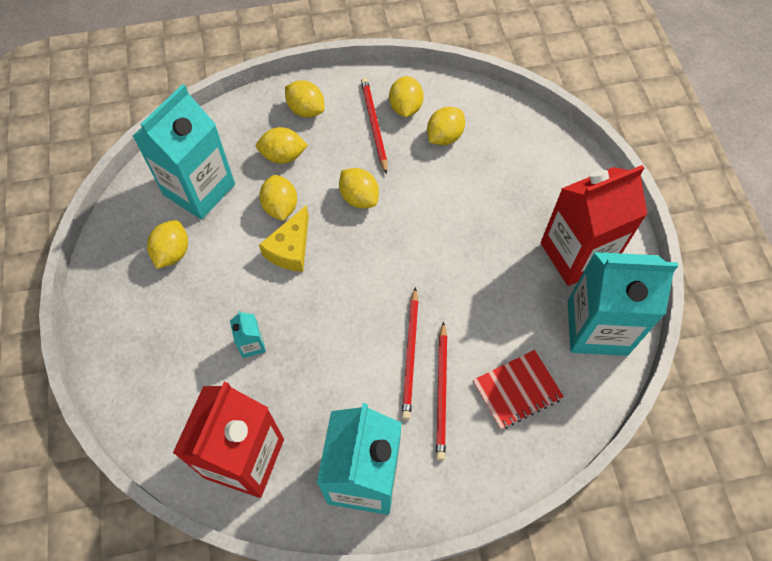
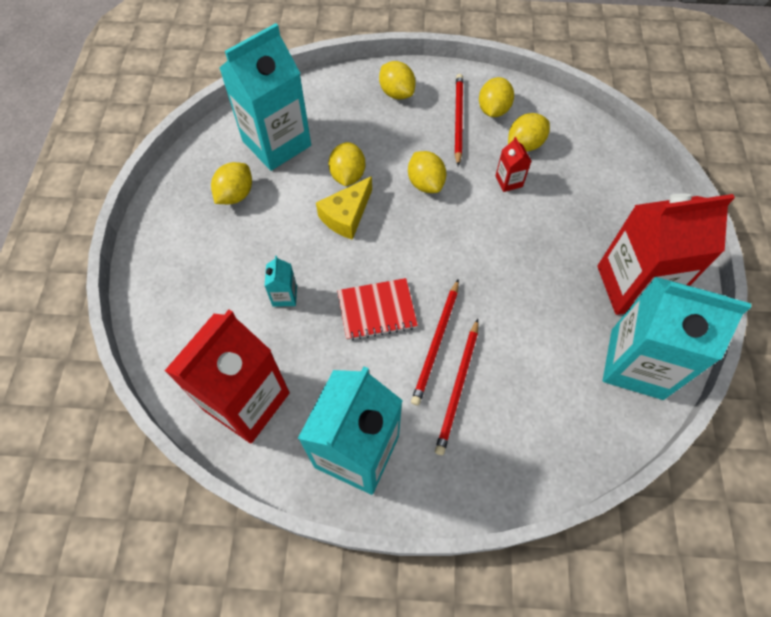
camera: 15 degrees right, 0 degrees up
(283, 156) = (363, 130): yellow lemon -> none
(438, 178) = (509, 181): none -> red carton
(517, 390) = (536, 405): red notebook -> red notebook (377, 310)

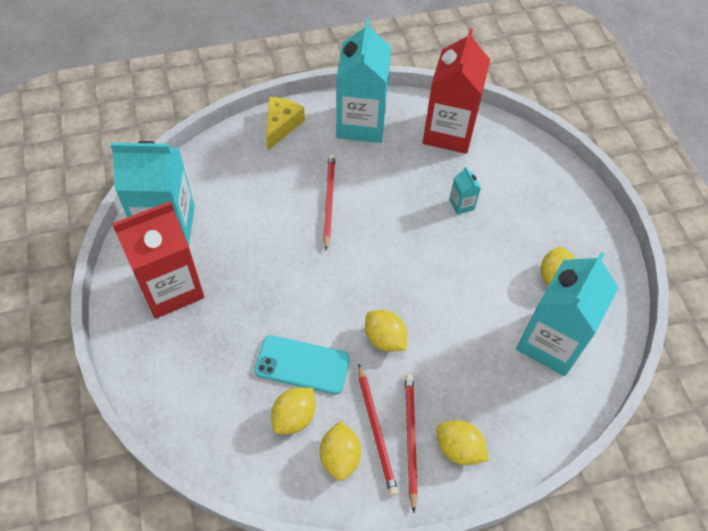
camera: 160 degrees right, 5 degrees down
(346, 216) = (445, 284): yellow cheese -> yellow cheese (281, 125)
(348, 175) = (463, 326): yellow lemon -> none
(377, 310) = (384, 212): red notebook -> none
(458, 387) = (303, 175): red pencil -> red pencil (410, 438)
(509, 181) = (302, 365): red carton -> turquoise phone

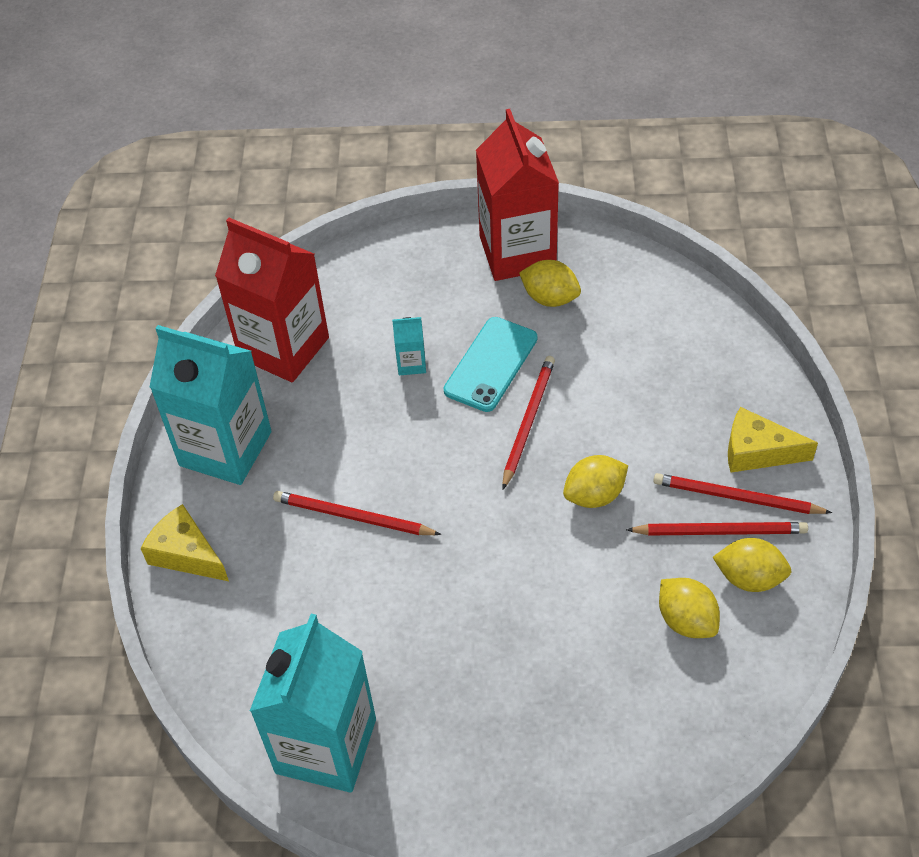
camera: 70 degrees left, 5 degrees down
(171, 288) = (445, 753): red carton -> red carton (517, 252)
(302, 365) = (612, 598): turquoise phone -> turquoise phone (491, 364)
(436, 285) = (528, 421): none -> red pencil
(458, 449) = (757, 451): yellow lemon -> yellow cheese
(551, 342) = (638, 326): turquoise carton -> none

